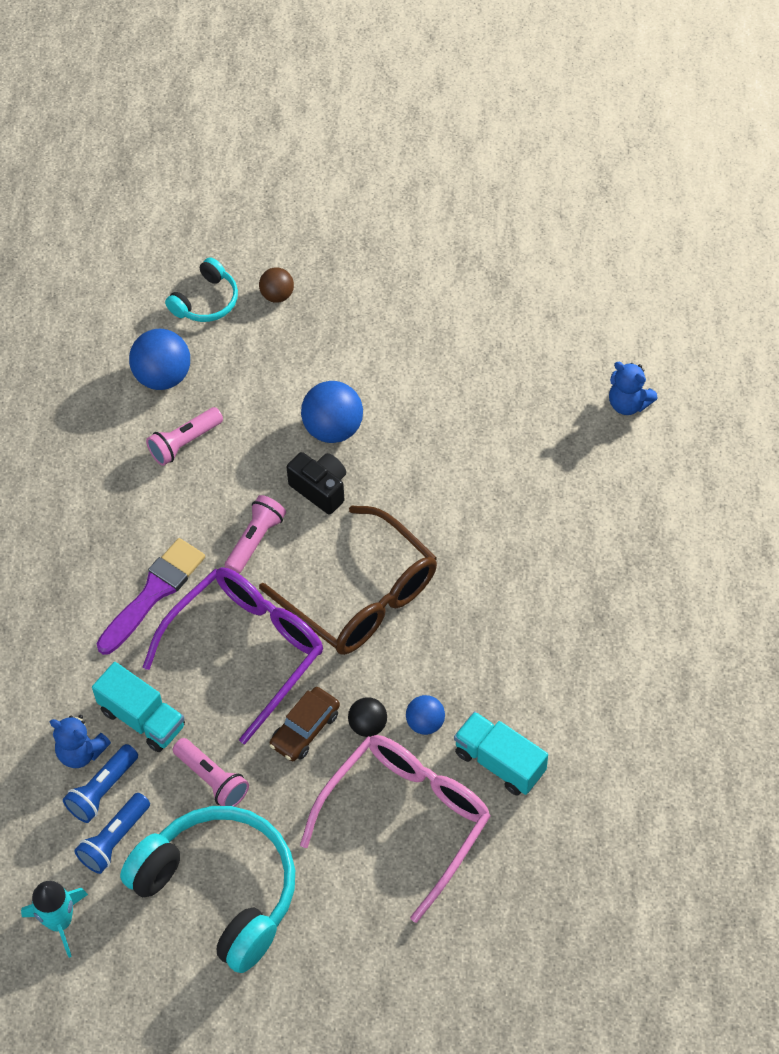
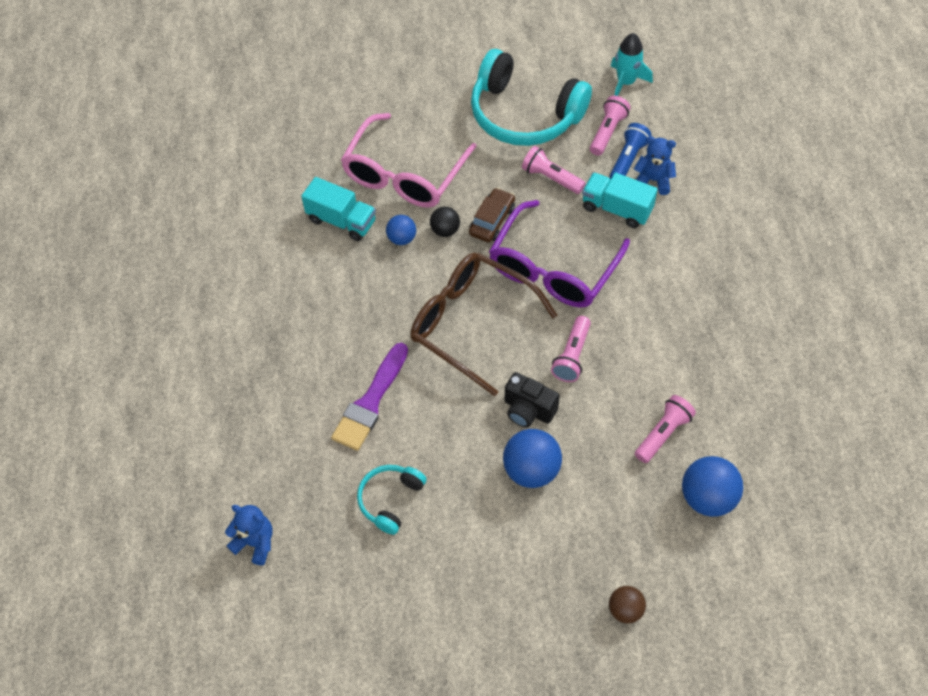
camera: 170 degrees right, 0 degrees up
(114, 839) = (607, 132): blue flashlight -> pink flashlight
(154, 592) = (642, 300): purple brush -> purple brush (370, 402)
(206, 301) = (695, 590): turquoise headphones -> turquoise headphones (390, 500)

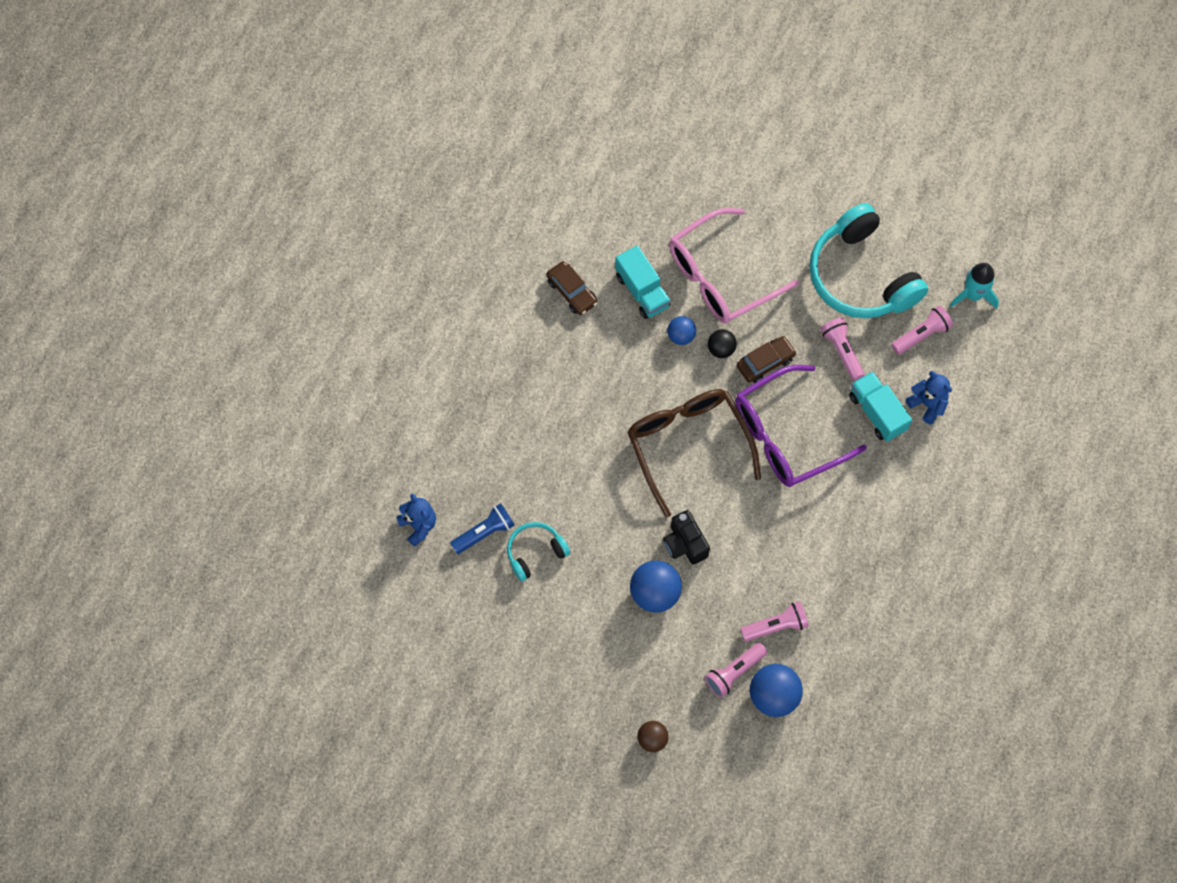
camera: 30 degrees right, 10 degrees up
(276, 254) = (572, 292): none -> brown car
(370, 402) = (568, 465): purple brush -> none
(572, 356) = (749, 520): pink flashlight -> pink flashlight (734, 672)
(627, 159) = (920, 372): blue flashlight -> blue flashlight (484, 532)

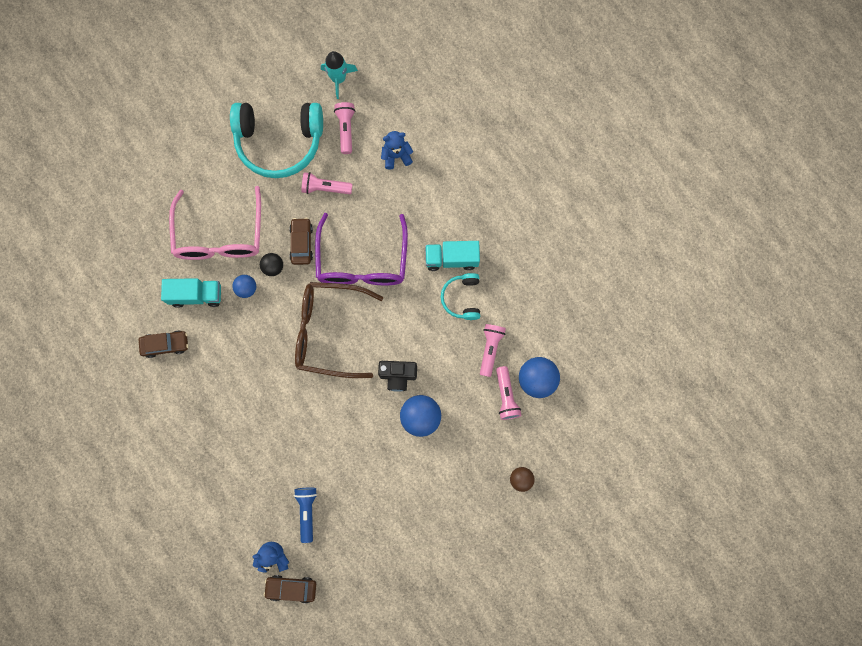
camera: 60 degrees left, 10 degrees up
(396, 562) = (291, 588): none -> brown car
(535, 552) = (343, 483): turquoise headphones -> turquoise headphones (462, 298)
(877, 412) = (382, 192): turquoise truck -> turquoise truck (451, 259)

